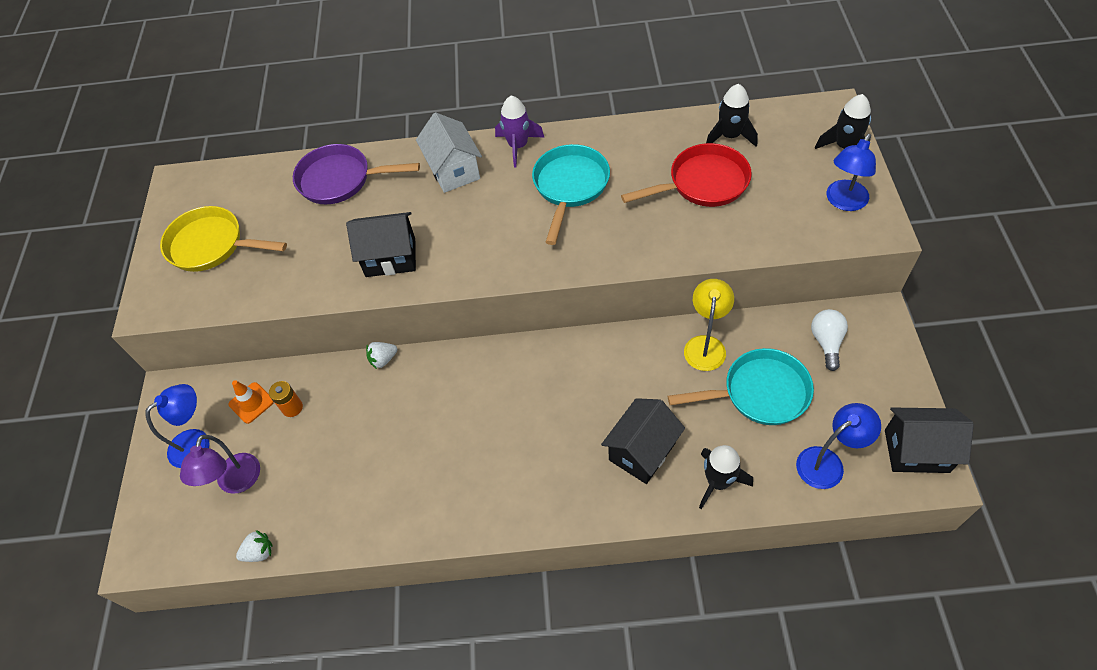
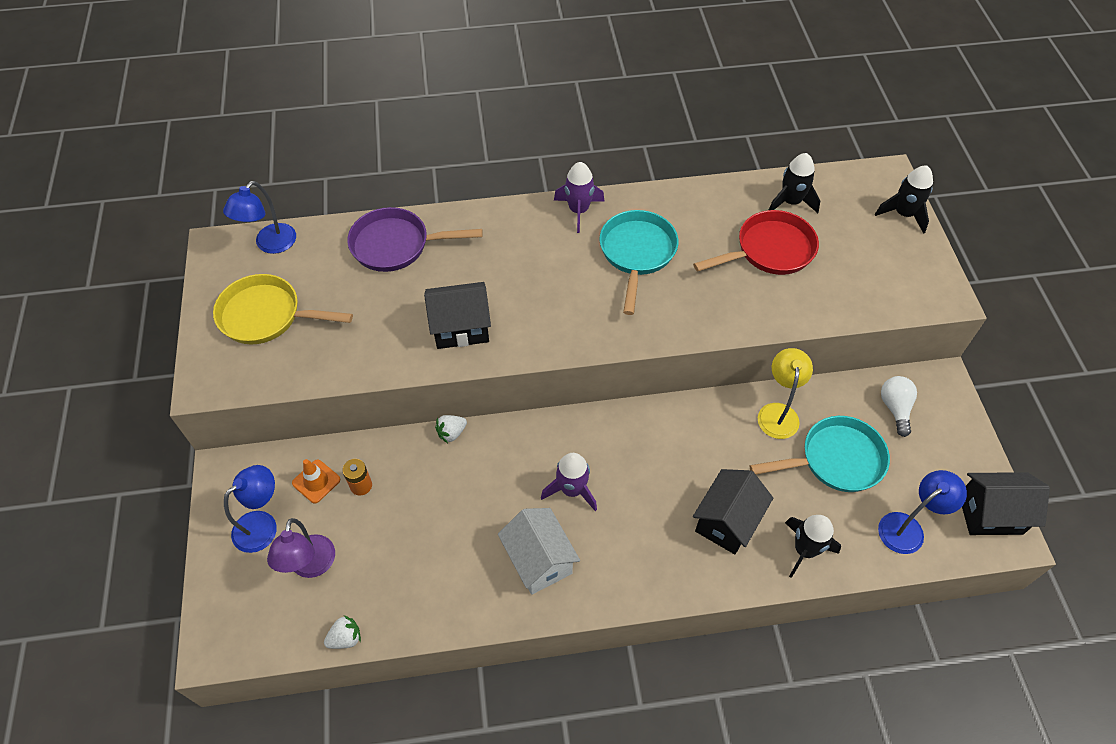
camera: 10 degrees left, 0 degrees up
(453, 170) = (515, 236): white house -> white house (539, 560)
(492, 416) = (572, 490): none -> purple rocket
(843, 202) = (908, 270): blue lamp -> blue lamp (270, 245)

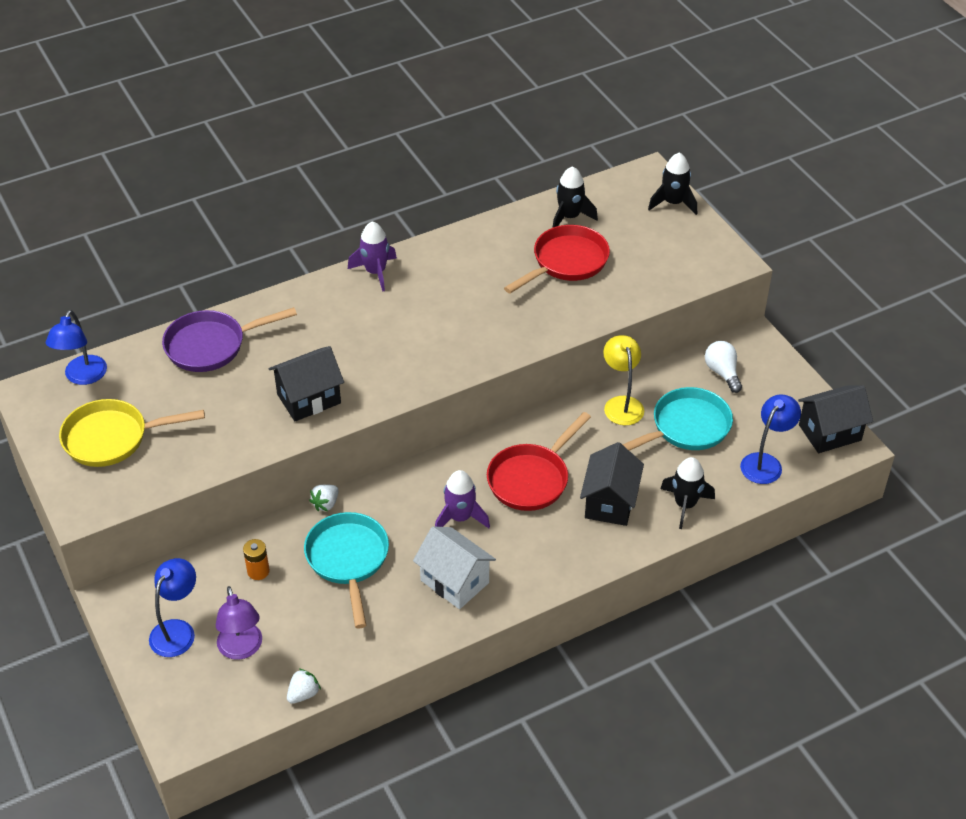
camera: 20 degrees left, 10 degrees down
(316, 481) = (212, 580): orange traffic cone -> none
(637, 253) = (446, 295): turquoise pan -> turquoise pan (348, 560)
(657, 469) = (531, 479): none -> red pan

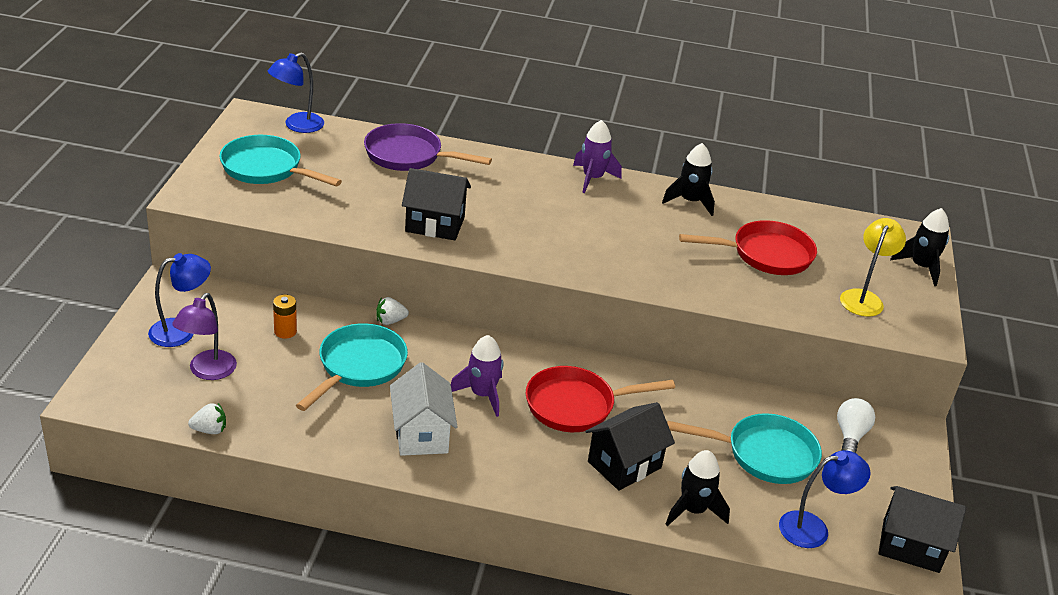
camera: 35 degrees right, 10 degrees down
(112, 438) = (266, 169): yellow pan -> turquoise pan
(569, 217) = (807, 228): black rocket -> black rocket (690, 201)
(621, 404) = (723, 402): yellow lamp -> yellow lamp (864, 298)

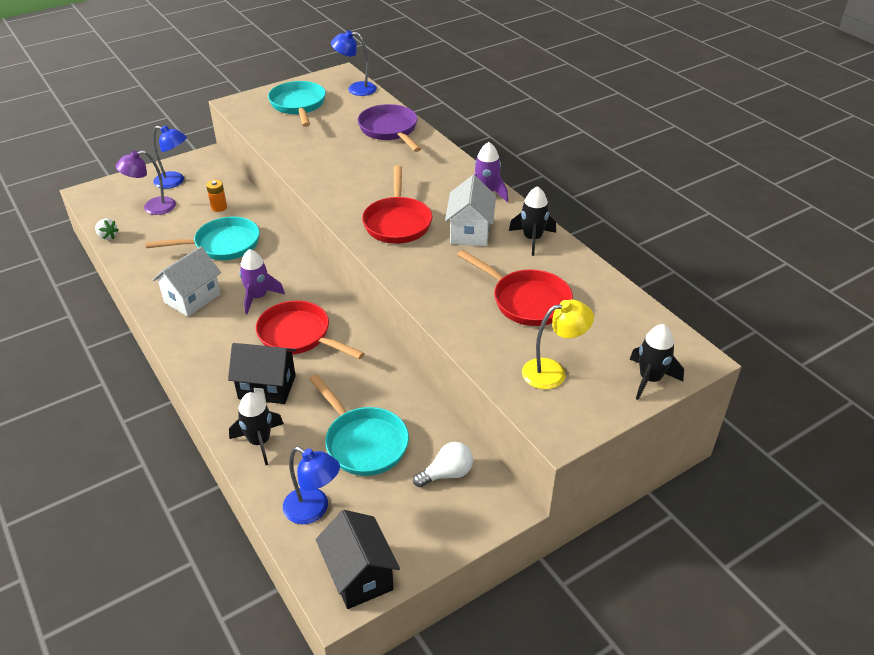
camera: 50 degrees right, 5 degrees up
(390, 321) = (279, 230): white strawberry -> none
(435, 224) = (335, 175): black house -> none
(567, 242) = (397, 222): none -> red pan
(637, 220) = (470, 232): none -> white house

